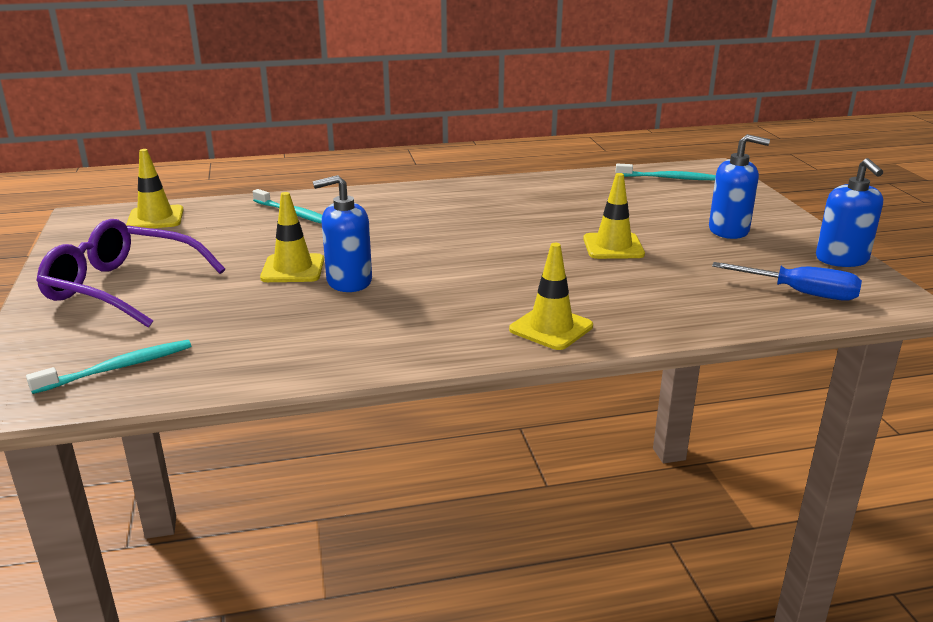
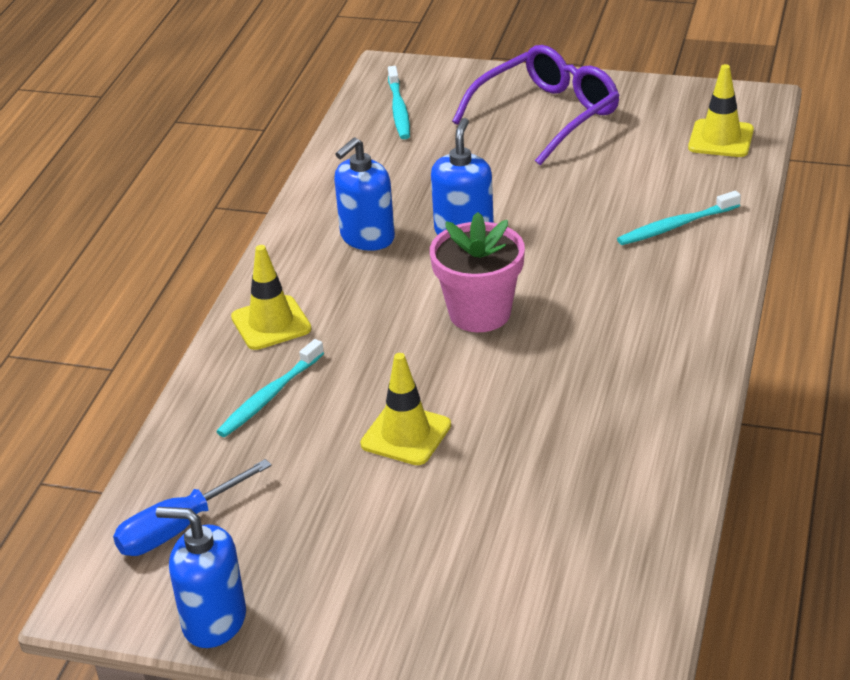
camera: 120 degrees right, 10 degrees up
(293, 269) = (519, 204): yellow traffic cone -> none
(457, 253) = (480, 313): none -> pink flower pot
(667, 178) = (606, 604): turquoise toothbrush -> turquoise toothbrush (269, 396)
(729, 230) = (373, 563): blue soap dispenser -> blue soap dispenser (367, 237)

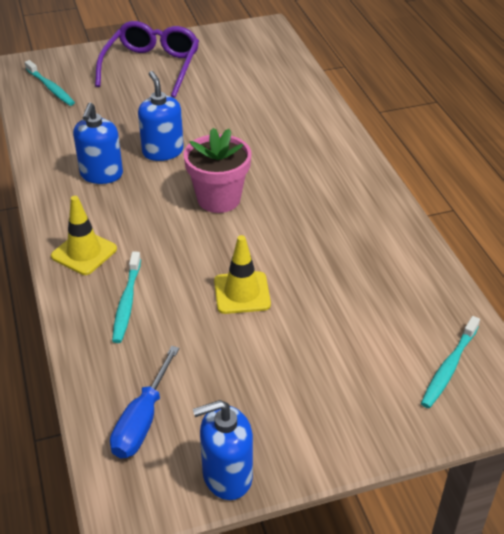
camera: 35 degrees left, 5 degrees up
(676, 226) = (287, 110): turquoise toothbrush -> turquoise toothbrush (449, 367)
(721, 139) = (267, 53): yellow traffic cone -> none

